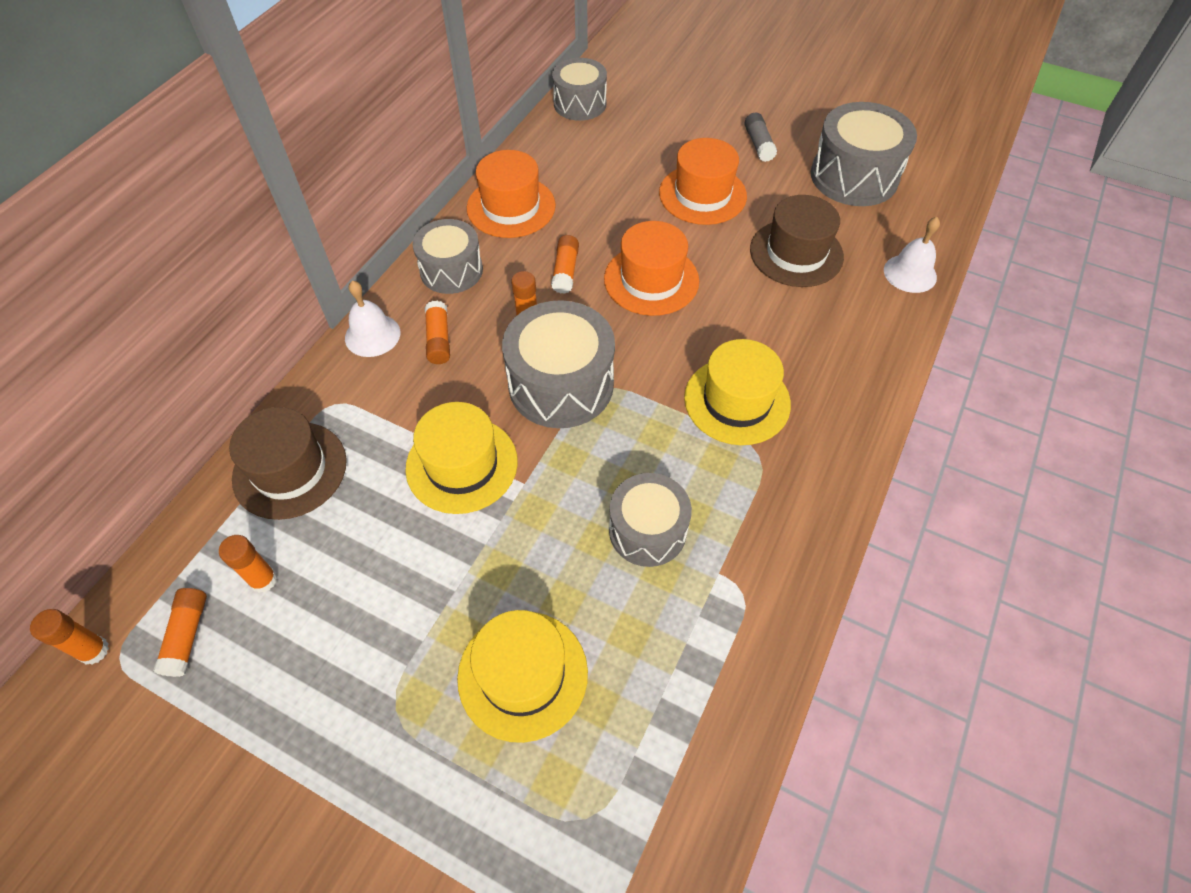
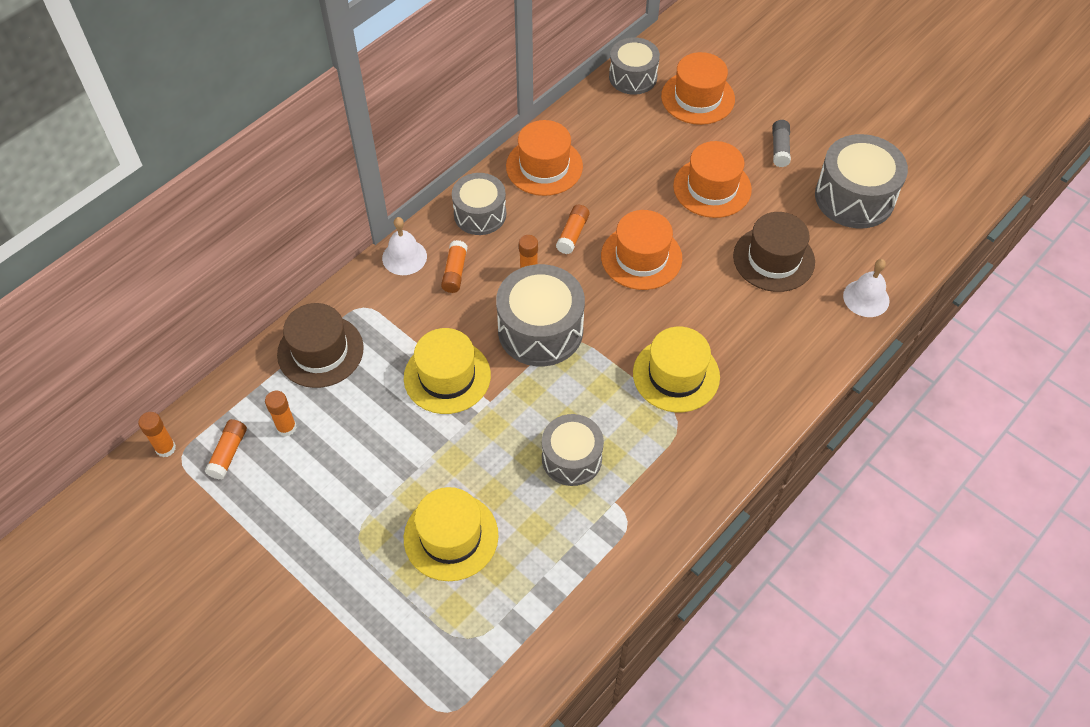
camera: 15 degrees right, 0 degrees up
(655, 112) = (697, 98): none -> orange hat

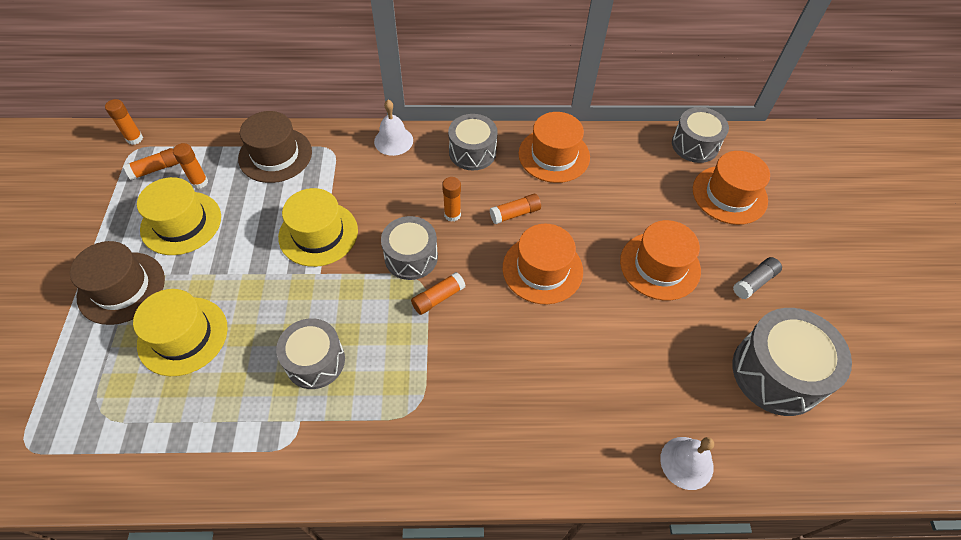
camera: 45 degrees right, 0 degrees up
(455, 272) = (410, 174): orange glue stick -> orange glue stick (438, 298)
(540, 330) = (411, 257): grey drum -> grey drum, size x0.66
(676, 375) = (458, 374): yellow hat -> yellow hat (181, 223)
(773, 259) = (643, 359): brown hat -> brown hat (121, 288)

